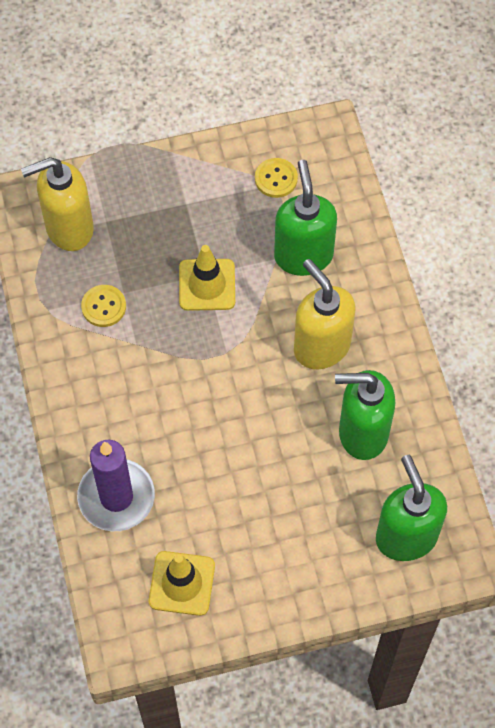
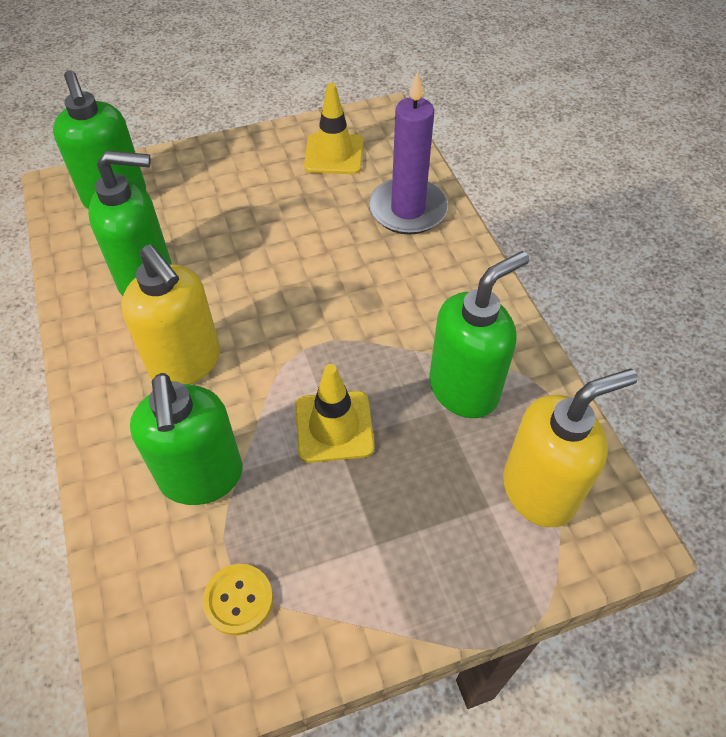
camera: 175 degrees right, 10 degrees down
(103, 306) = (464, 389): yellow button -> green soap dispenser

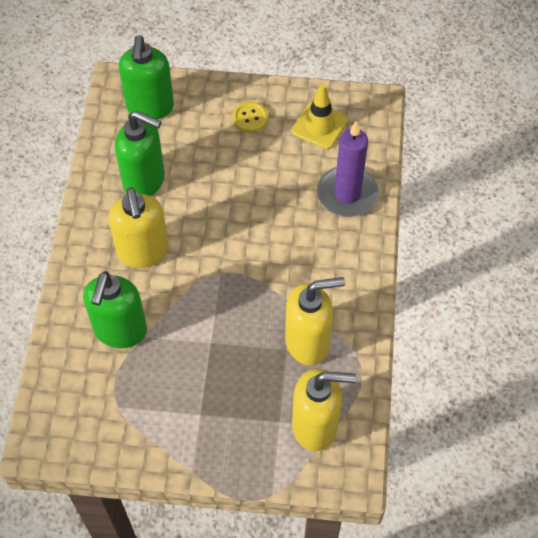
camera: 25 degrees right, 5 degrees up
(238, 600) = (109, 410): yellow button -> yellow button (250, 118)
(334, 426) = (213, 332): yellow traffic cone -> none
(464, 389) = (308, 342): green soap dispenser -> yellow soap dispenser

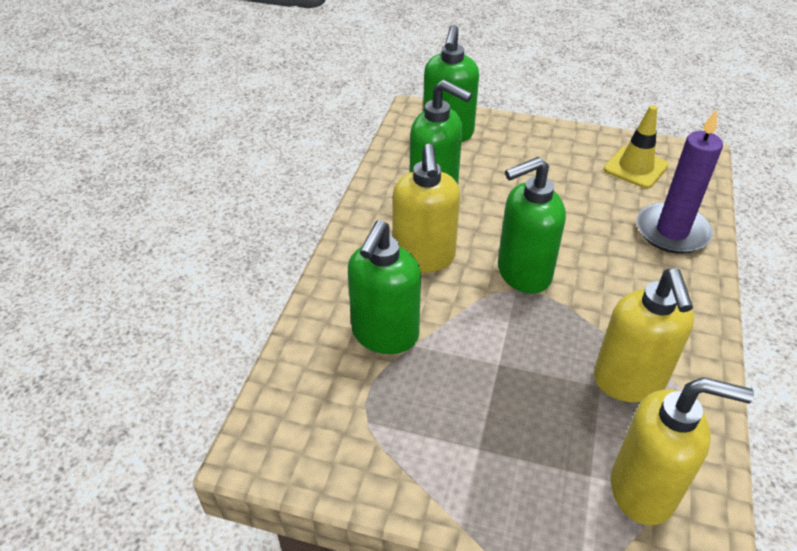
camera: 10 degrees right, 15 degrees down
(225, 256) = (523, 274): none -> green soap dispenser
(250, 118) = (556, 153): yellow button -> none
(308, 342) = (629, 381): yellow soap dispenser -> yellow soap dispenser turned 90 degrees clockwise

